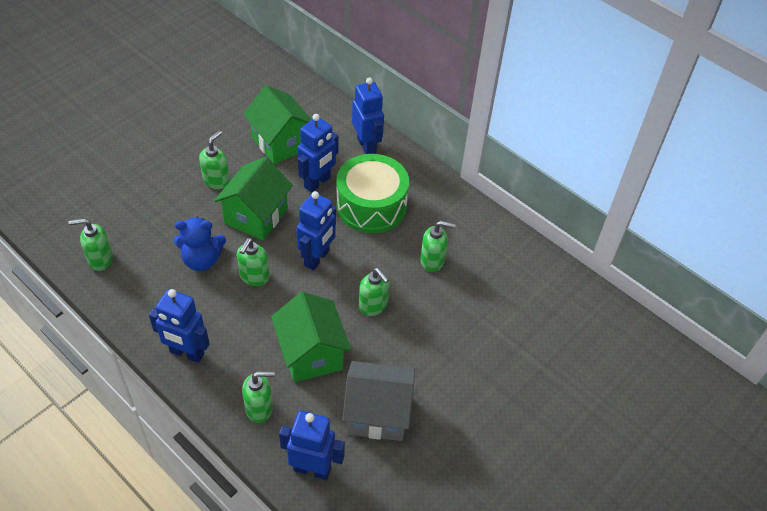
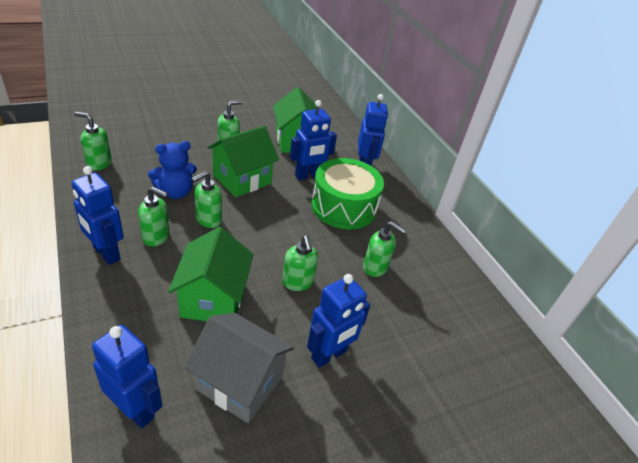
camera: 20 degrees right, 10 degrees down
(202, 260) = (175, 192): blue teddy bear -> blue teddy bear turned 45 degrees counterclockwise
(259, 408) = (130, 326): green soap dispenser -> green soap dispenser (156, 237)
(317, 258) = (271, 226): blue robot -> blue robot (329, 355)

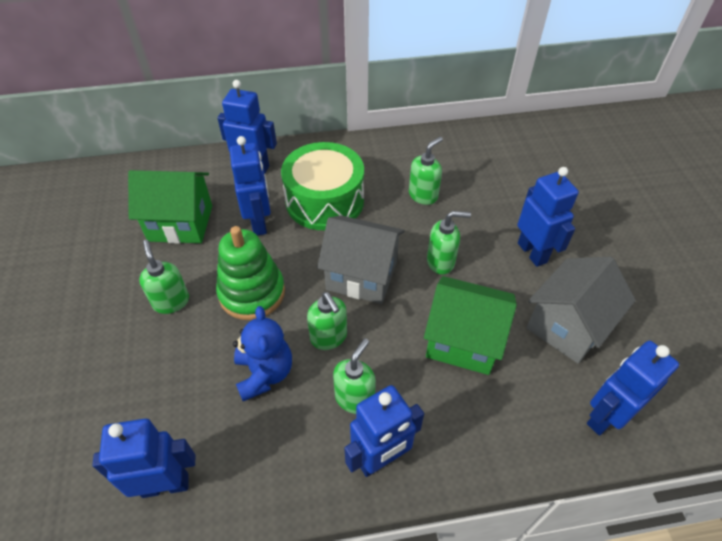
camera: 70 degrees left, 10 degrees up
(99, 163) = (165, 484): green soap dispenser -> blue robot
(242, 179) = (252, 293): green house -> green stacking toy
(270, 233) = (362, 275): none -> grey house

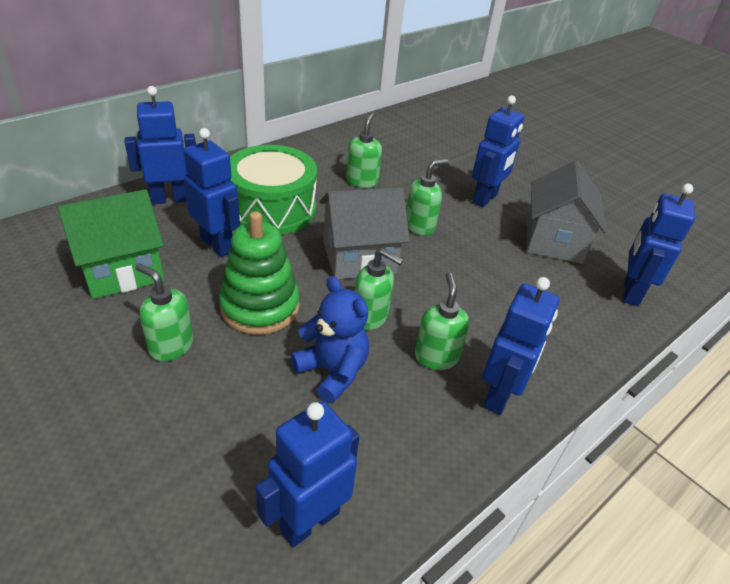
camera: 35 degrees left, 10 degrees down
(463, 341) = (487, 278): green house -> none
(532, 252) = (485, 199): blue robot -> blue robot turned 90 degrees clockwise

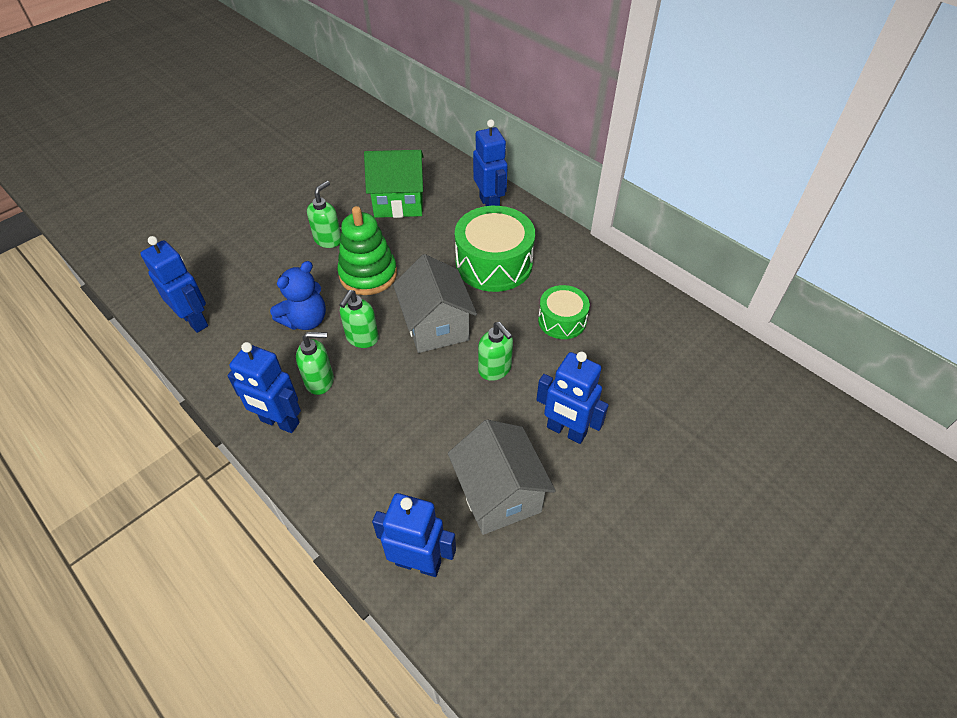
camera: 90 degrees right, 10 degrees up
(122, 270) = (399, 202): green house -> green house turned 60 degrees counterclockwise
(217, 245) = (436, 241): blue robot -> none
(362, 181) = (562, 320): green soap dispenser -> green drum
(553, 241) = (499, 494): grey house -> grey house turned 60 degrees clockwise

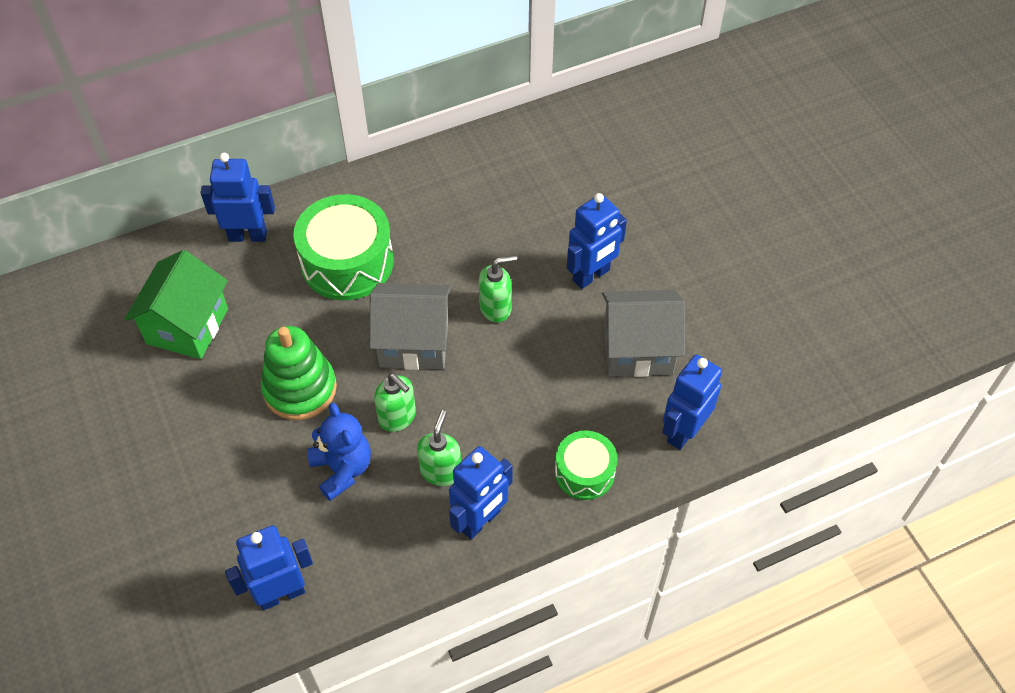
camera: 70 degrees left, 5 degrees up
(328, 239) = (214, 418): green soap dispenser -> none
(562, 320) = (459, 231): green drum -> green drum (584, 472)

